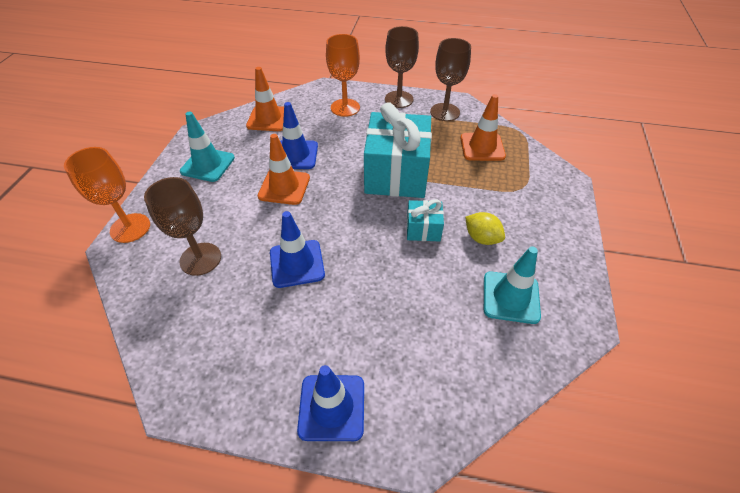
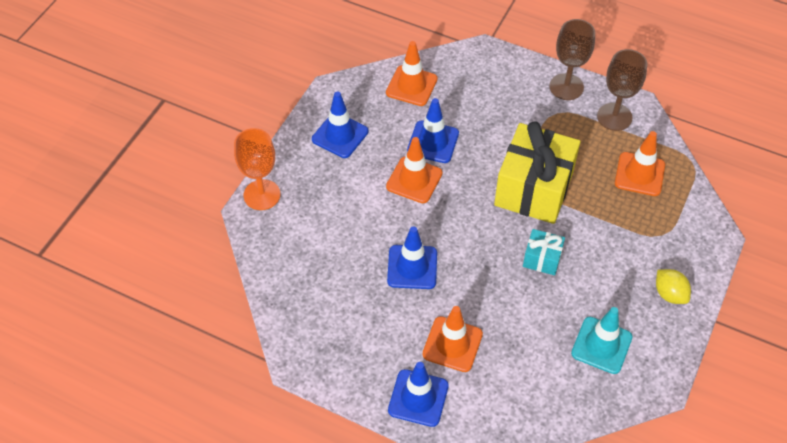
camera: 15 degrees right, 5 degrees up
(200, 259) = (325, 242): brown goblet -> none
(208, 165) = (340, 135): turquoise traffic cone -> blue traffic cone
(345, 107) = (500, 87): orange goblet -> none
(357, 333) = (452, 344): none -> orange traffic cone
(396, 174) = (533, 189): turquoise gift -> yellow gift
(481, 238) = (597, 281): yellow lemon -> yellow lemon (669, 294)

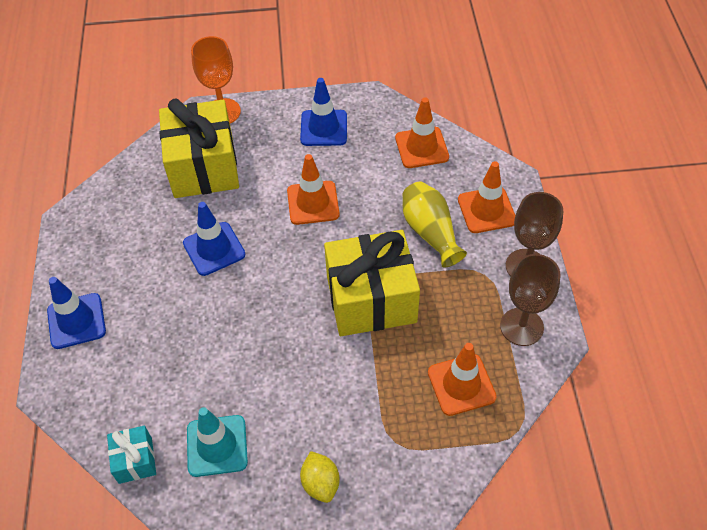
camera: 60 degrees right, 0 degrees up
(316, 236) = (203, 167): none -> yellow gift
(433, 142) = (367, 195): blue traffic cone -> none
(452, 344) = (147, 319): orange traffic cone -> orange traffic cone (486, 210)
(497, 123) = (430, 232): none -> yellow vase
(542, 259) = (290, 346): turquoise gift -> turquoise gift (135, 460)
(669, 294) = (320, 483): yellow lemon -> yellow lemon turned 45 degrees counterclockwise

